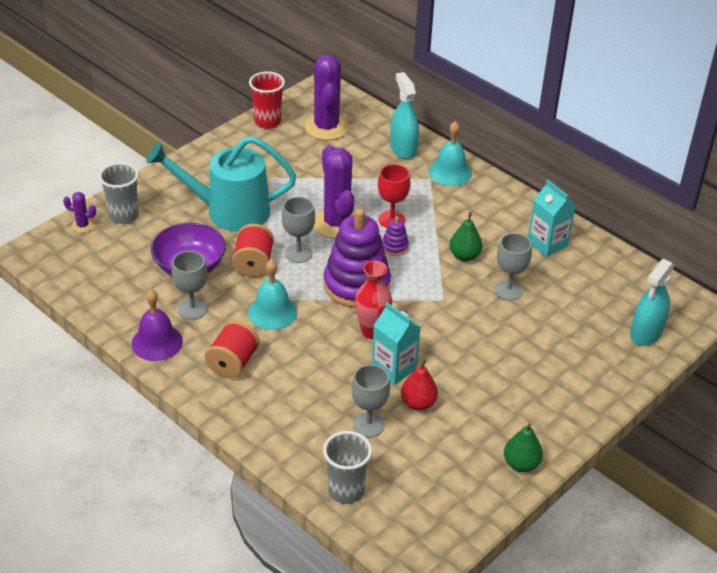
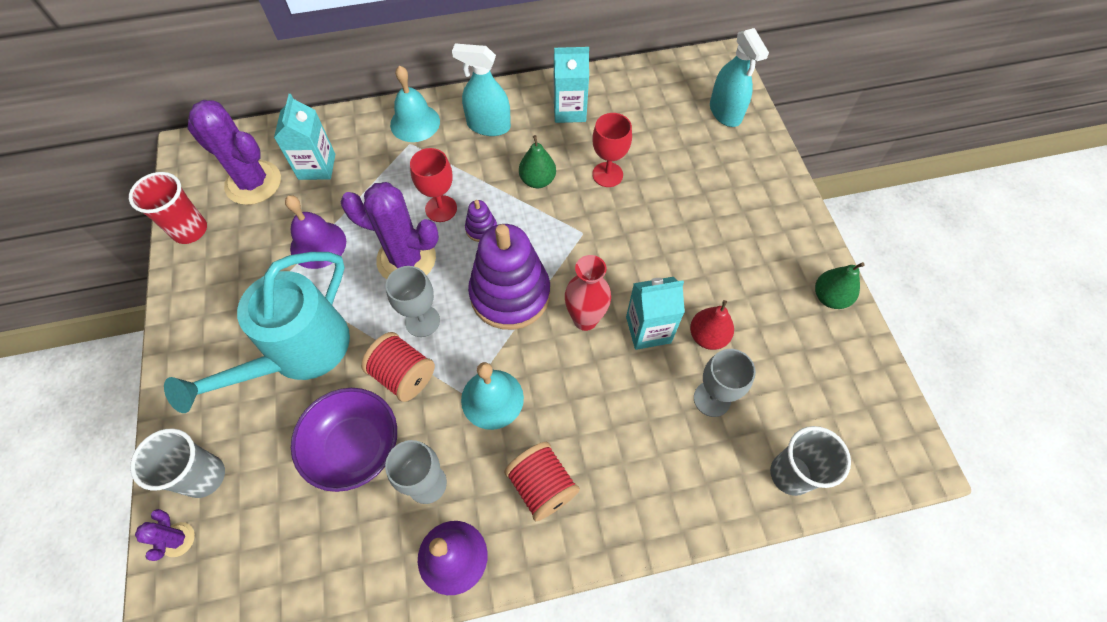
camera: 55 degrees left, 20 degrees up
(82, 225) = (178, 539): purple cactus -> purple cactus turned 60 degrees counterclockwise
(309, 179) = (318, 244): none -> purple bell
(366, 147) = (317, 166): none -> turquoise carton
(403, 149) = (348, 139): turquoise spray bottle -> turquoise spray bottle (488, 126)
(508, 290) = (607, 174): grey goblet -> red goblet

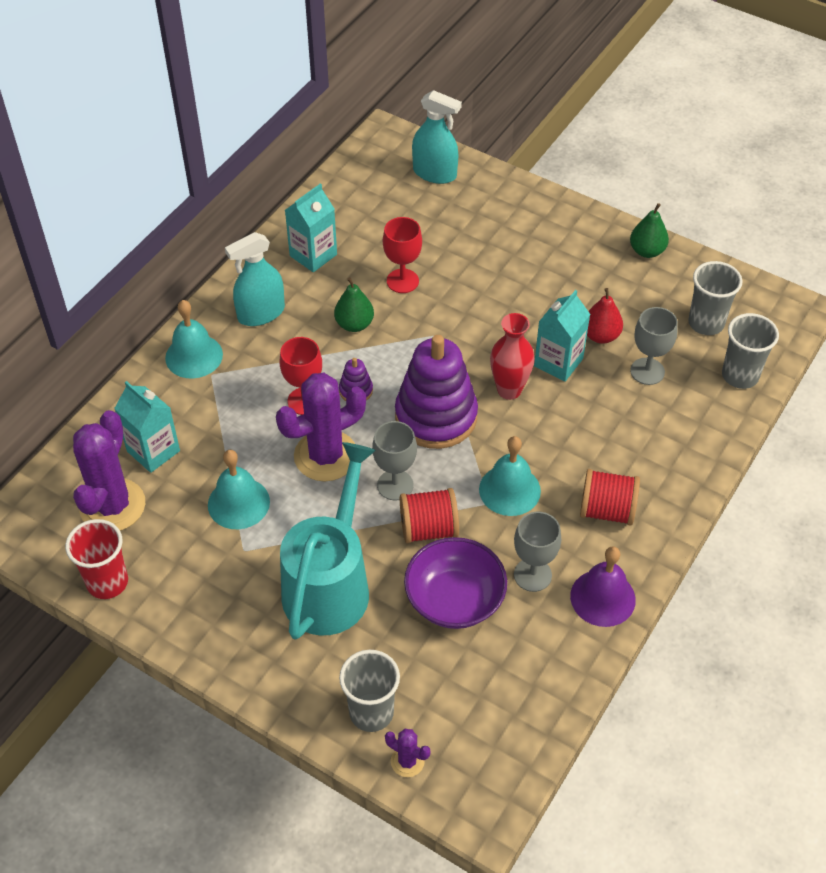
camera: 45 degrees left, 10 degrees down
(253, 183) = (112, 506): purple cactus -> purple cactus turned 60 degrees counterclockwise
(298, 353) = (330, 583): turquoise watering can -> turquoise watering can turned 150 degrees counterclockwise
(318, 244) = (238, 503): purple bell -> turquoise bell
(812, 401) = (706, 323): none -> grey cup

